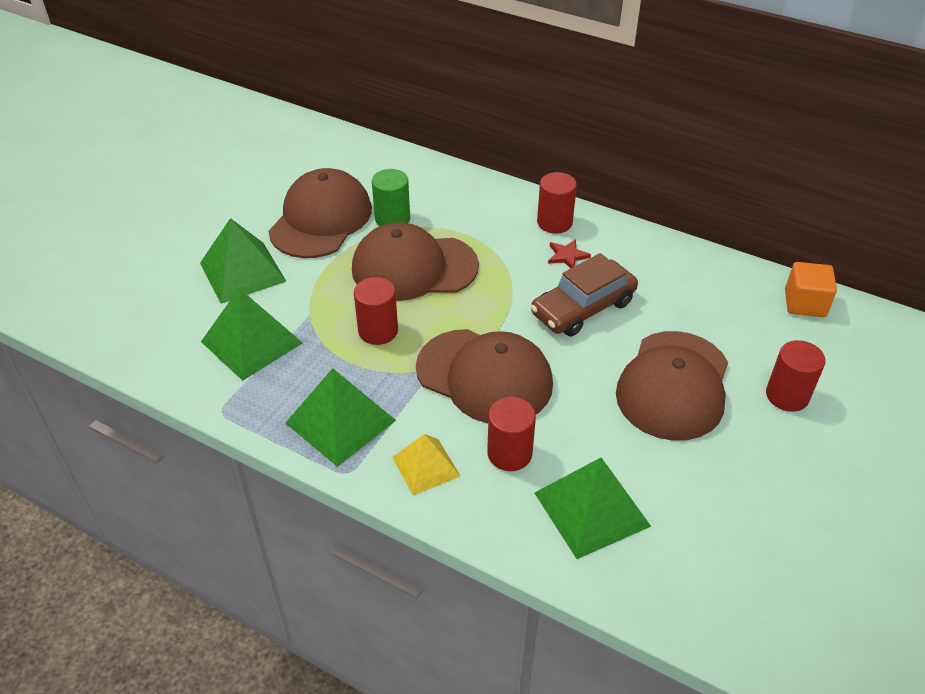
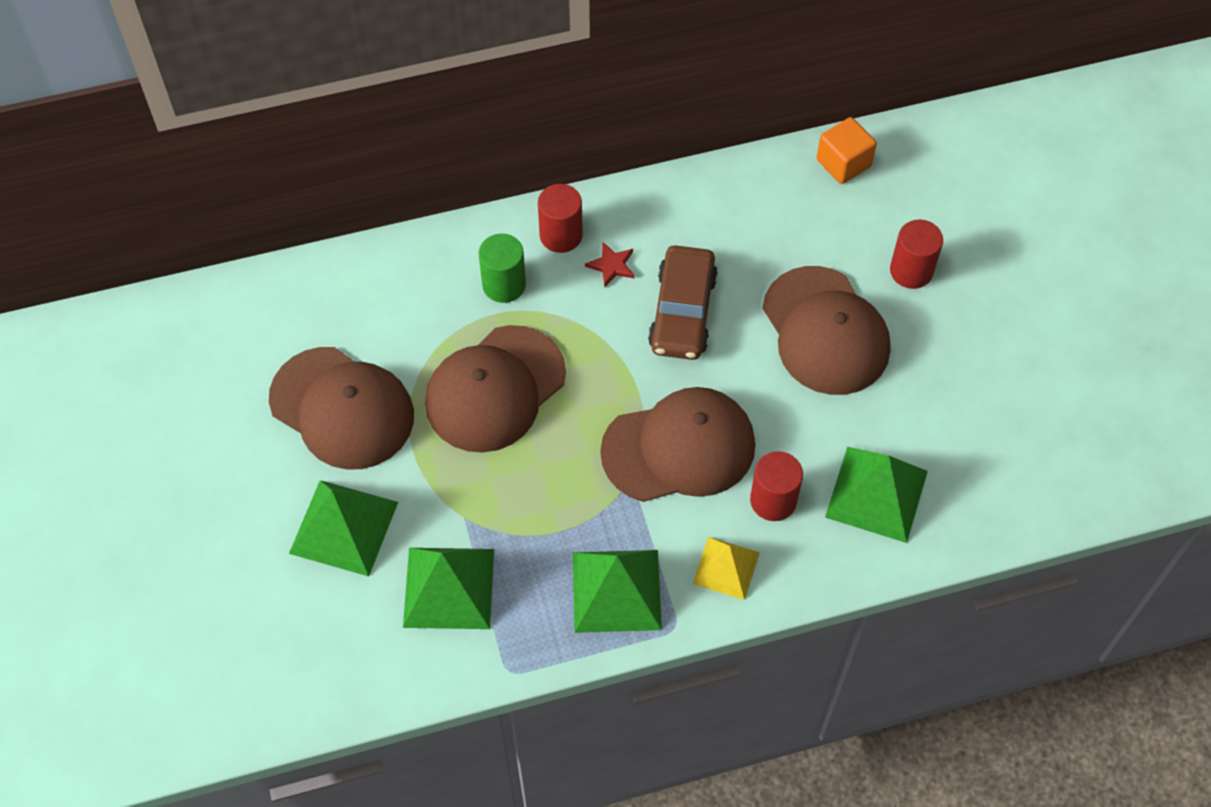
camera: 45 degrees left, 15 degrees up
(321, 219) = (342, 408): brown cap -> brown cap turned 150 degrees clockwise
(378, 331) = (543, 481): red cylinder -> none
(392, 219) = (410, 351): green cylinder -> green cylinder (504, 285)

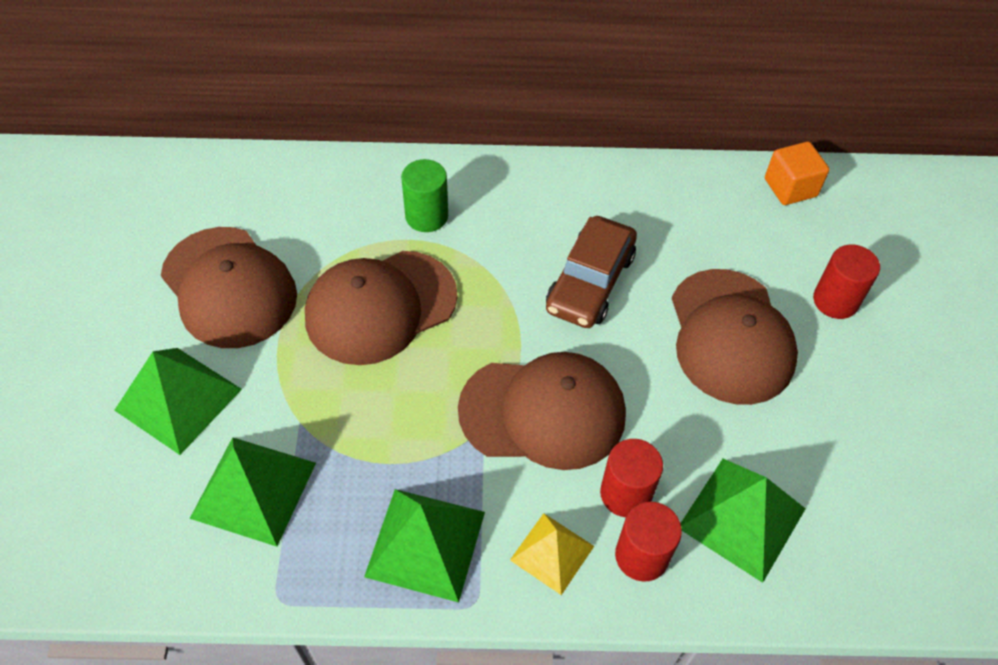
camera: 15 degrees right, 5 degrees down
(561, 235) = (496, 186): red cylinder -> red cylinder (641, 556)
(612, 265) = (535, 224): red star -> none

